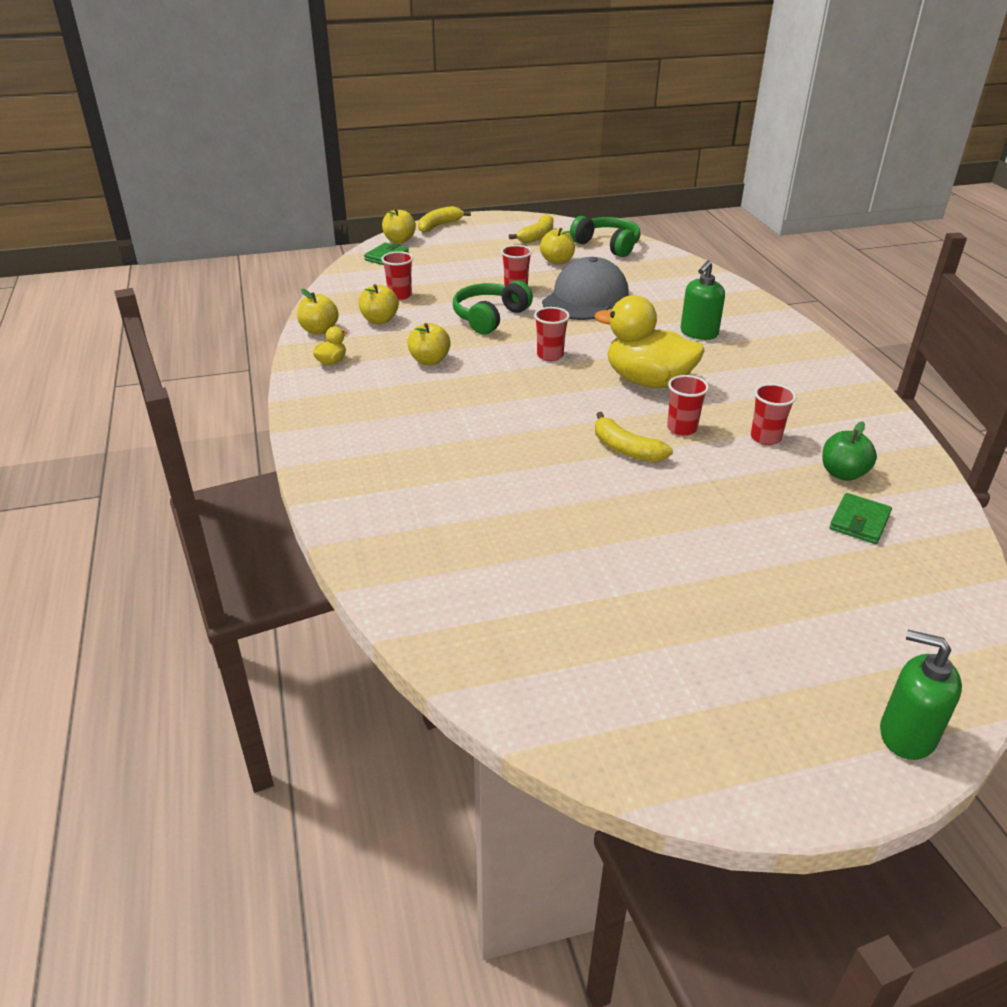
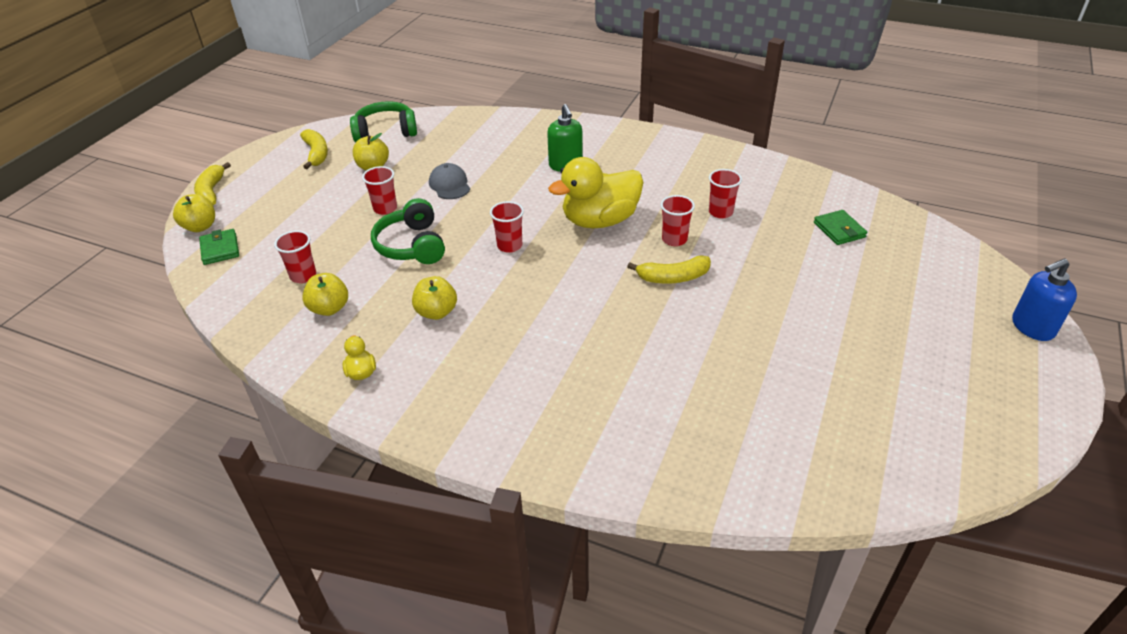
camera: 50 degrees left, 5 degrees up
(319, 330) = (293, 354): yellow apple -> none
(585, 298) = (449, 185): grey cap -> grey cap, size x0.53
(843, 473) = (787, 206): green apple -> none
(906, 735) = (1032, 327): green soap dispenser -> blue soap dispenser

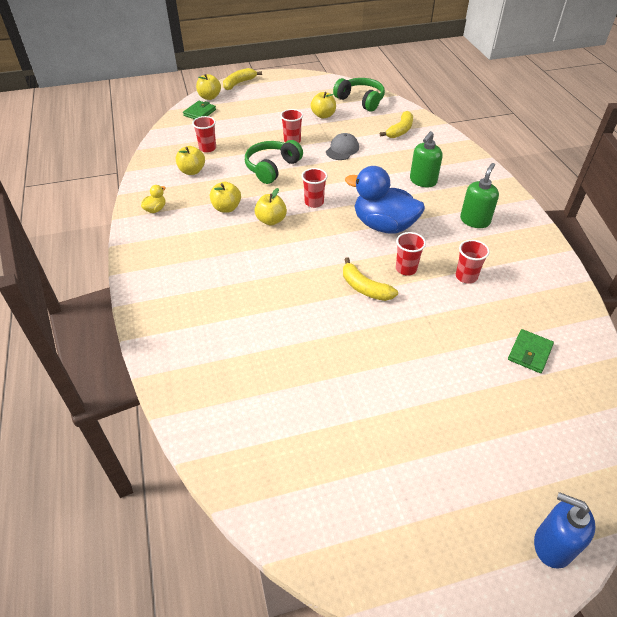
camera: 50 degrees right, 5 degrees up
(316, 154) = (310, 92): yellow banana -> yellow banana (400, 130)
(500, 289) = (271, 220): none -> yellow apple
(600, 221) = (383, 225): yellow duck -> blue duck
(655, 168) = (475, 220): none -> green soap dispenser

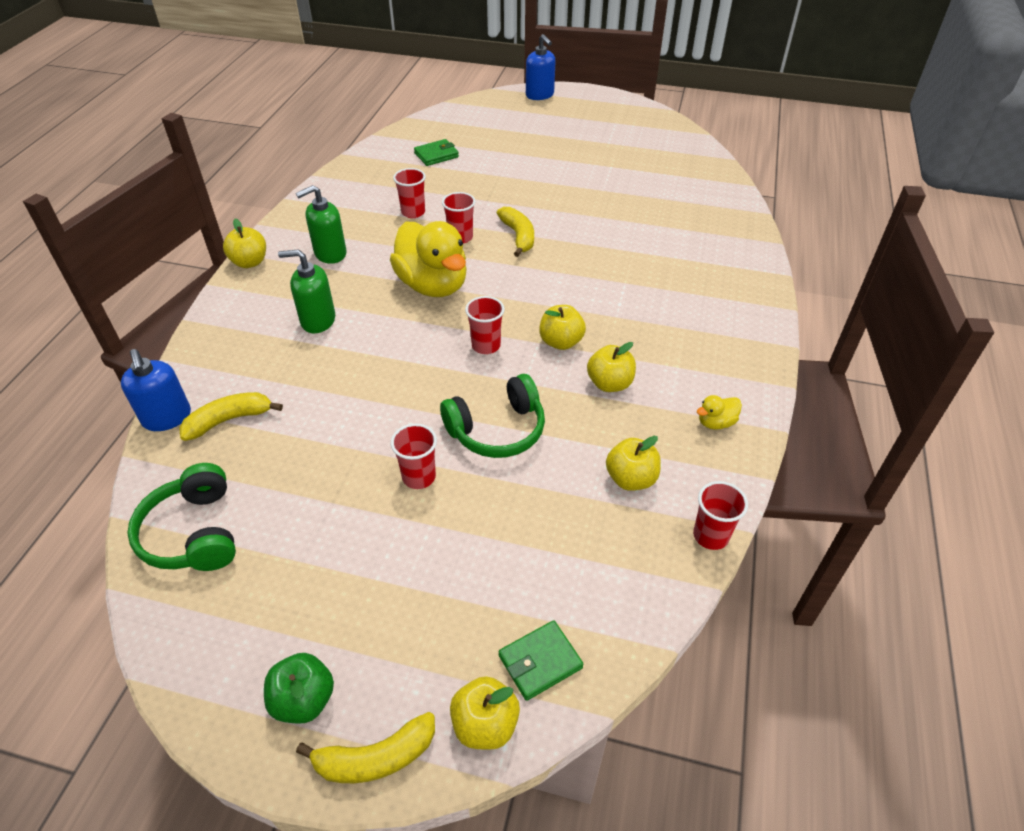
camera: 150 degrees left, 0 degrees up
(207, 148) = (578, 526): red cup -> red cup (710, 536)
(272, 85) = (304, 700): none -> green apple
(323, 115) = (305, 521): yellow apple -> yellow apple (250, 262)
(342, 149) = (359, 420): grey cap -> none
(383, 225) = (433, 285): blue duck -> yellow duck
(423, 181) = (318, 320): green soap dispenser -> green soap dispenser turned 150 degrees counterclockwise
(427, 122) = (167, 418): none -> blue soap dispenser

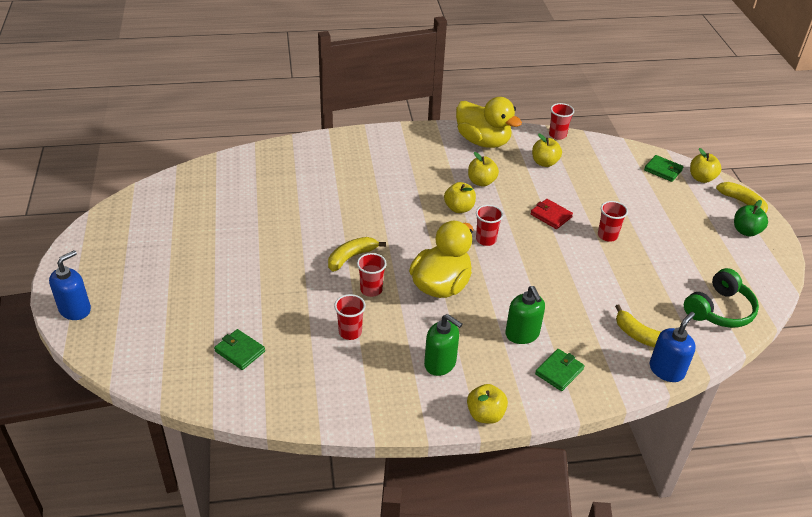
camera: 115 degrees left, 5 degrees down
(248, 328) = (559, 371): none -> green wallet
(497, 430) = (551, 216): green headphones -> red wallet
(716, 422) = (483, 141): yellow duck -> yellow duck, size x2.43

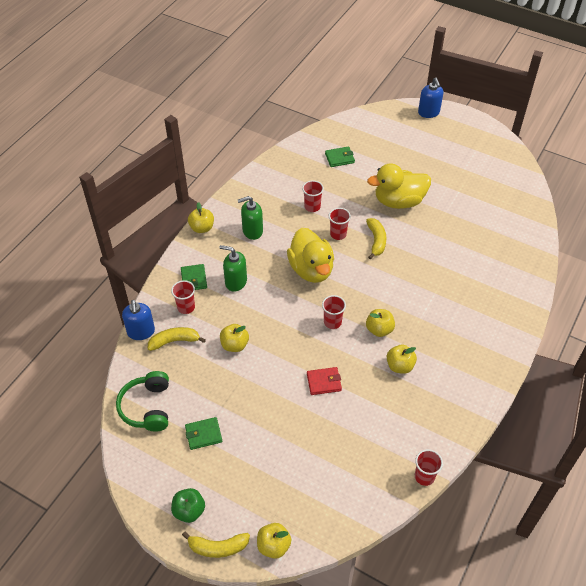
camera: 130 degrees right, 10 degrees up
(483, 141) = (455, 407): yellow duck -> yellow duck (399, 201)
(544, 163) = (391, 431): yellow apple -> yellow apple (234, 345)
(607, 235) = (272, 402): red cup -> red cup (186, 307)
(663, 170) = (309, 522): green wallet -> green wallet (203, 434)

